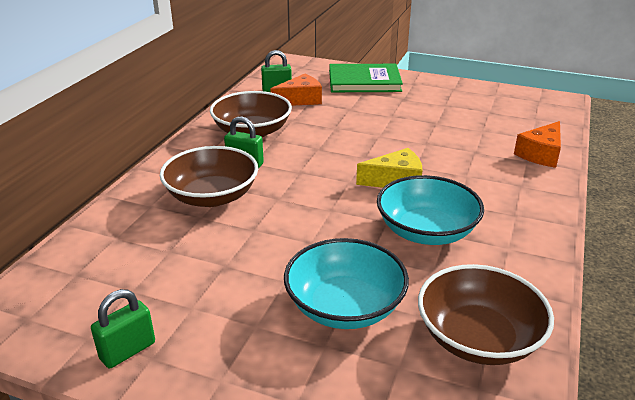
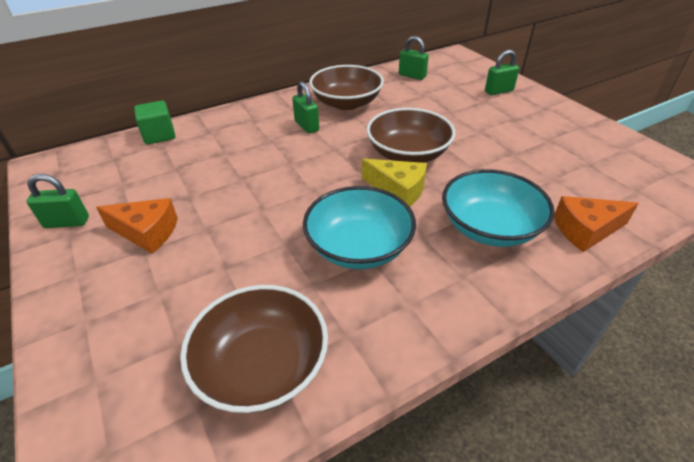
camera: 40 degrees right, 10 degrees up
(95, 232) = (159, 135): none -> green cube
(212, 196) = (252, 141): brown bowl -> brown bowl (408, 154)
(300, 100) = (419, 90): orange cheese -> orange cheese (147, 232)
(345, 306) = (212, 272): turquoise bowl -> turquoise bowl (489, 227)
(364, 81) = (499, 91): green book -> green padlock

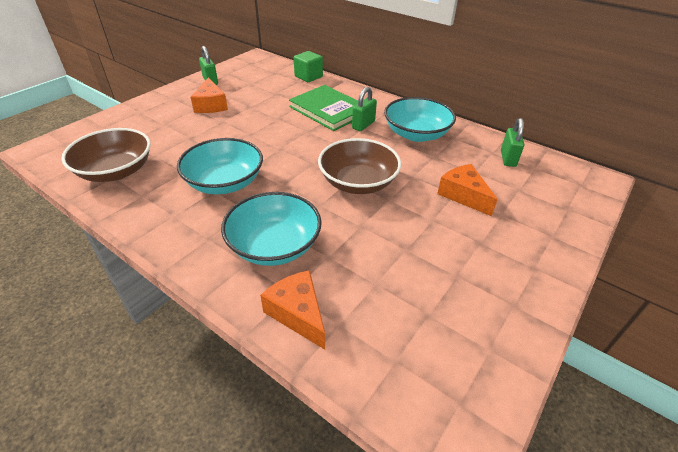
camera: 65 degrees right, 0 degrees up
(256, 139) = (329, 110): none -> green book
(346, 103) = (416, 134): brown bowl -> turquoise bowl
(398, 190) = (301, 187): yellow cheese -> none
(452, 108) = (463, 195): none -> orange cheese
(499, 91) = (538, 224): green padlock -> none

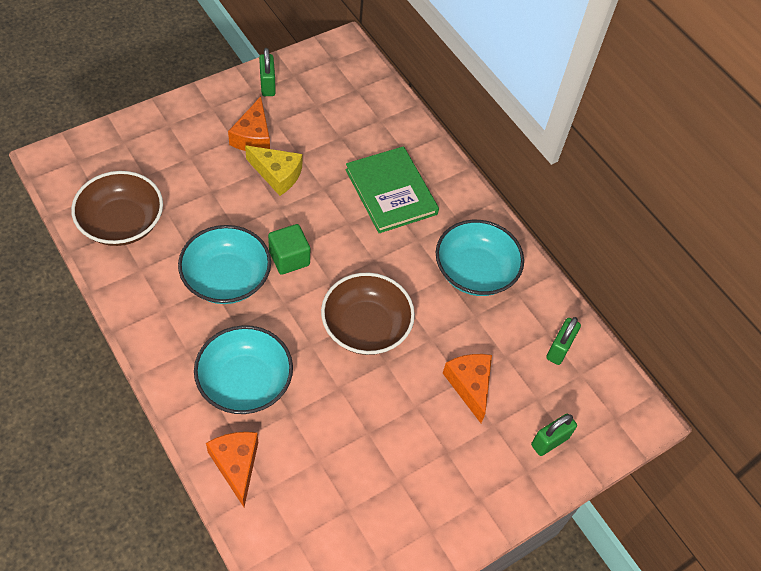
camera: 15 degrees right, 15 degrees up
(239, 119) = (277, 174): none -> yellow cheese
(308, 77) = (396, 113): green cube -> green cube (289, 258)
(363, 125) = (419, 234): green padlock -> green padlock (549, 441)

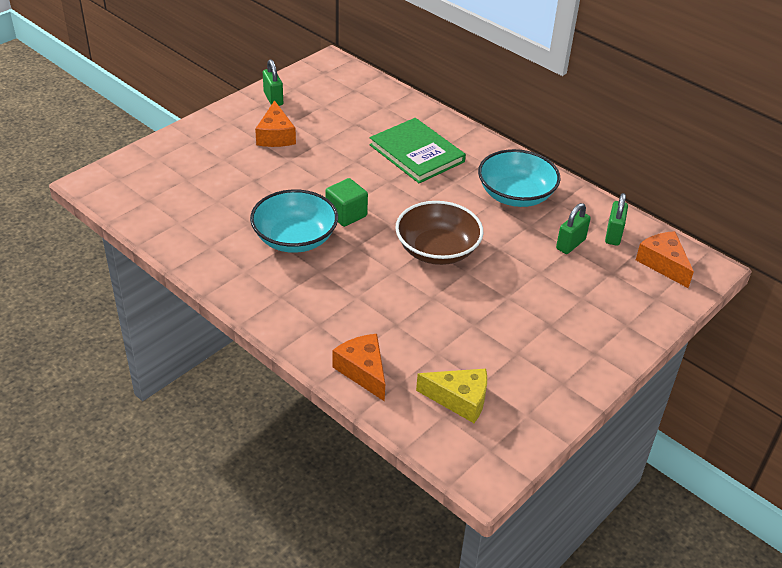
camera: 10 degrees left, 15 degrees down
(122, 223) = (179, 216): brown bowl -> none
(245, 382) = (344, 309): turquoise bowl -> none
(277, 174) = (309, 158): yellow cheese -> yellow cheese (459, 400)
(470, 385) = (548, 274): orange cheese -> orange cheese (663, 264)
(549, 441) = (636, 300): green padlock -> green padlock (570, 244)

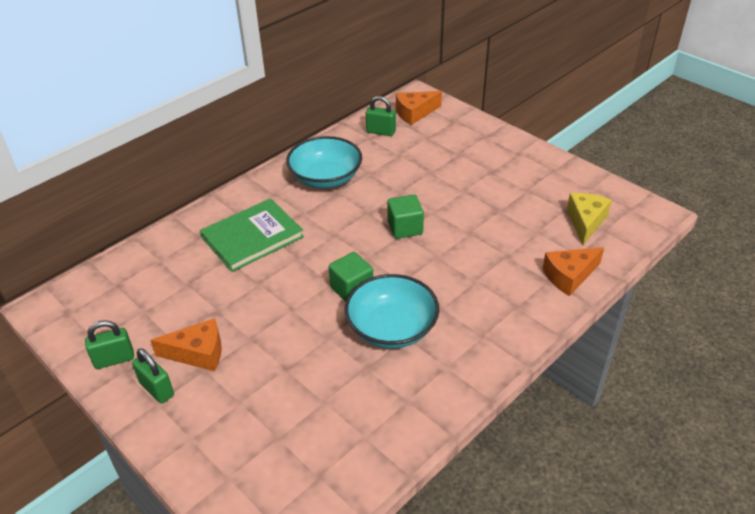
camera: 85 degrees left, 0 degrees up
(437, 250) = (405, 228): brown bowl -> green cube
(570, 244) = (393, 154): green padlock -> green padlock (157, 389)

